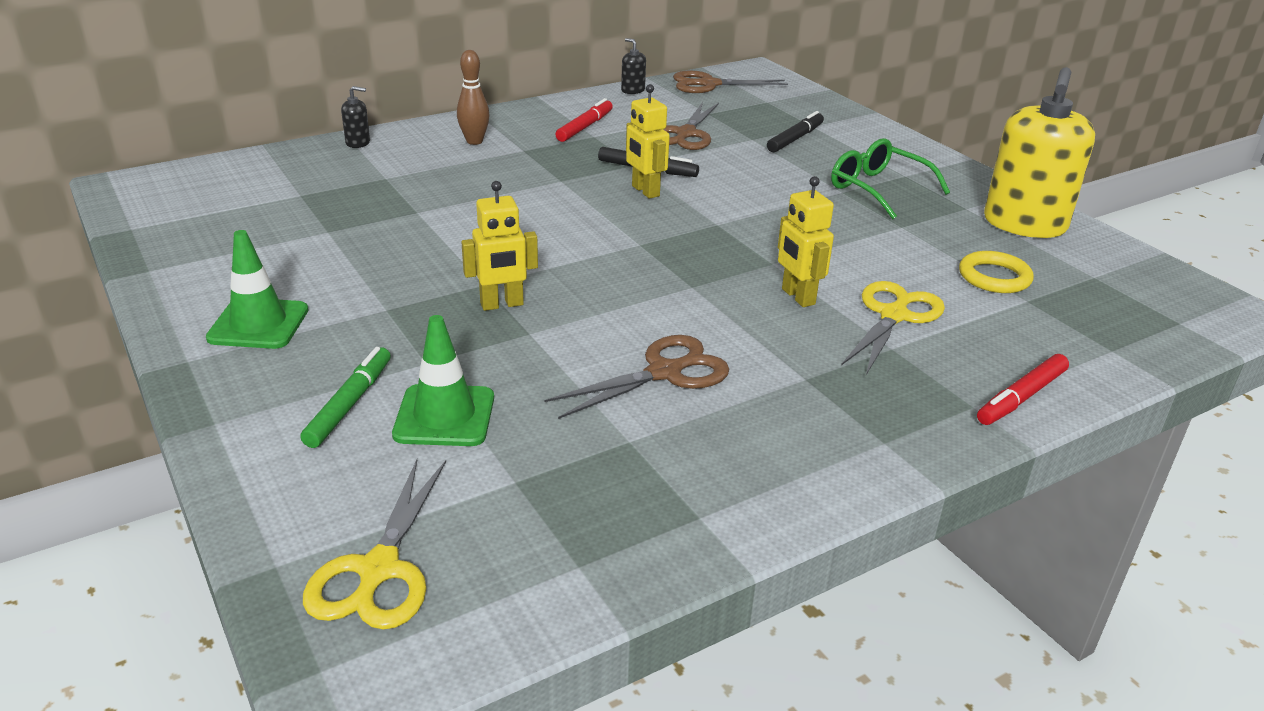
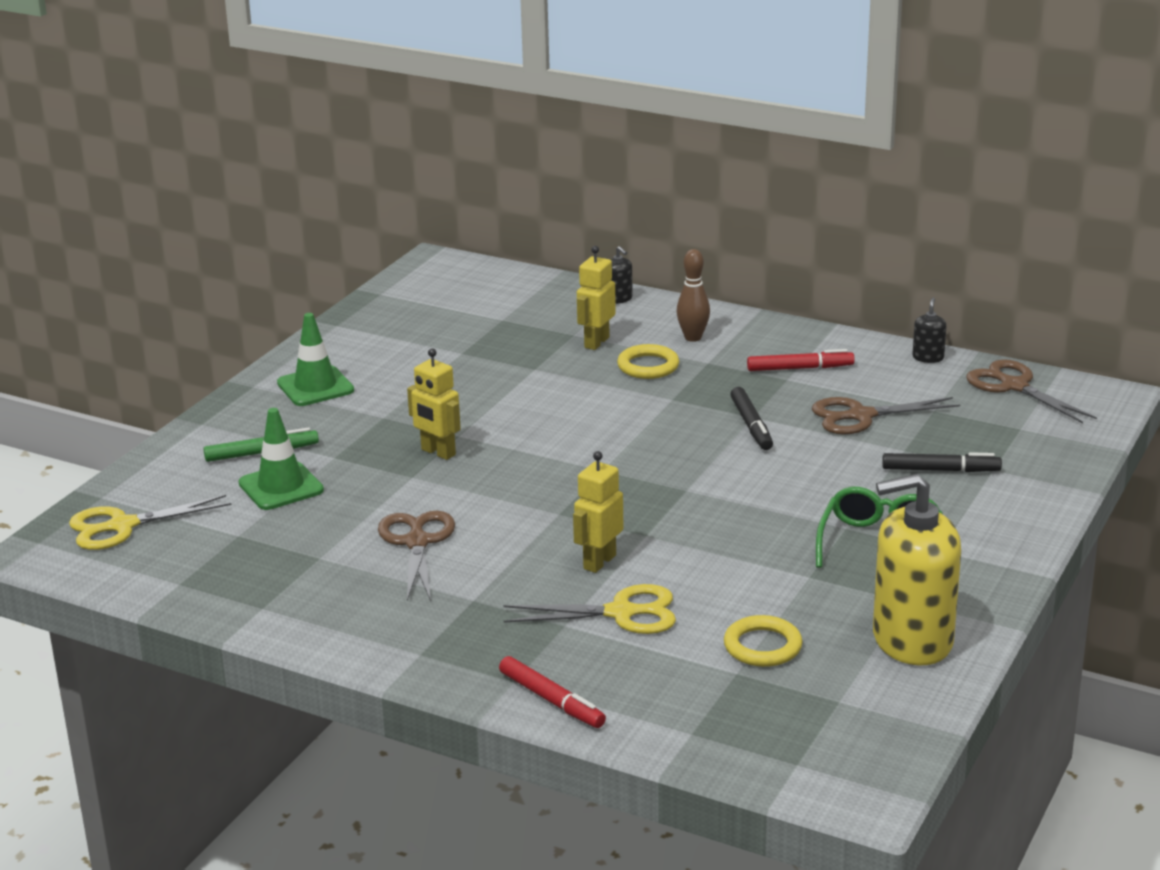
camera: 60 degrees right, 5 degrees down
(492, 170) = (648, 366): none -> yellow ring
(645, 191) = (704, 439): yellow robot -> yellow robot (596, 342)
(664, 373) = (417, 542): brown scissors -> brown scissors turned 120 degrees counterclockwise
(1021, 397) = (551, 700): red marker -> red marker turned 150 degrees counterclockwise

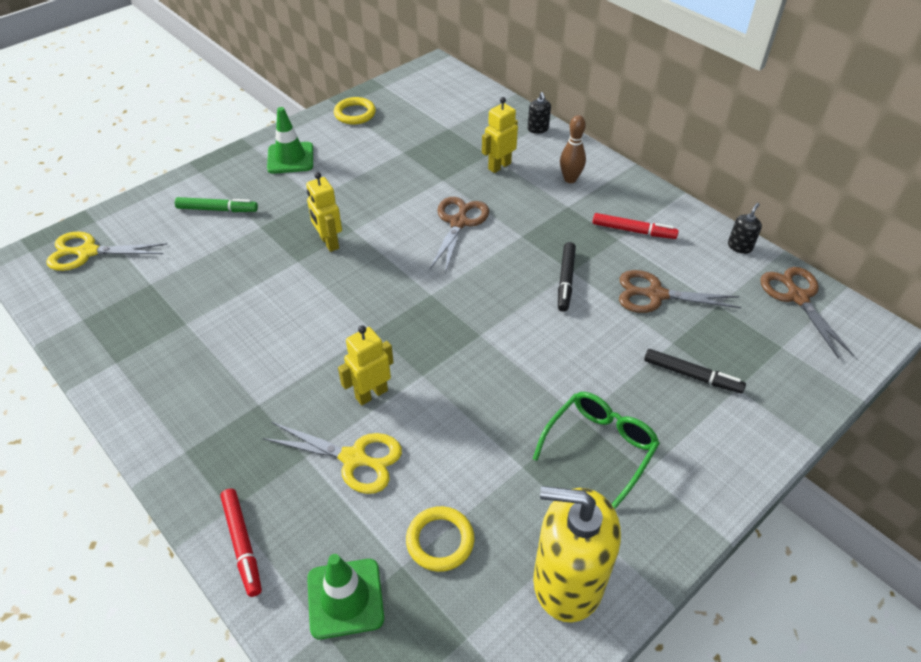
camera: 20 degrees right, 20 degrees up
(281, 487) = (207, 245): green traffic cone -> green traffic cone (345, 598)
(417, 542) = (258, 329): brown scissors -> brown scissors (459, 223)
(648, 366) = (522, 199): yellow ring -> yellow ring (355, 114)

